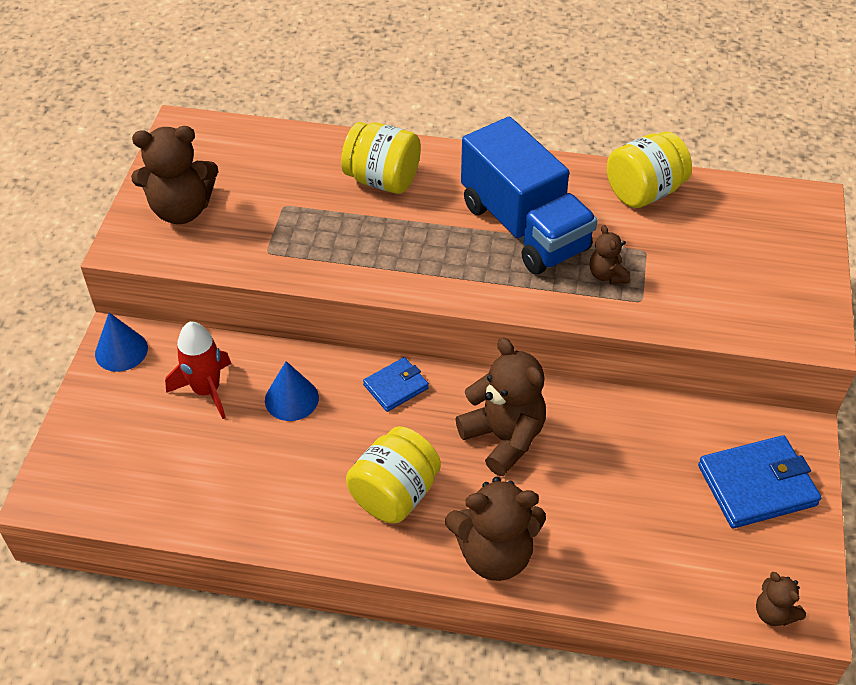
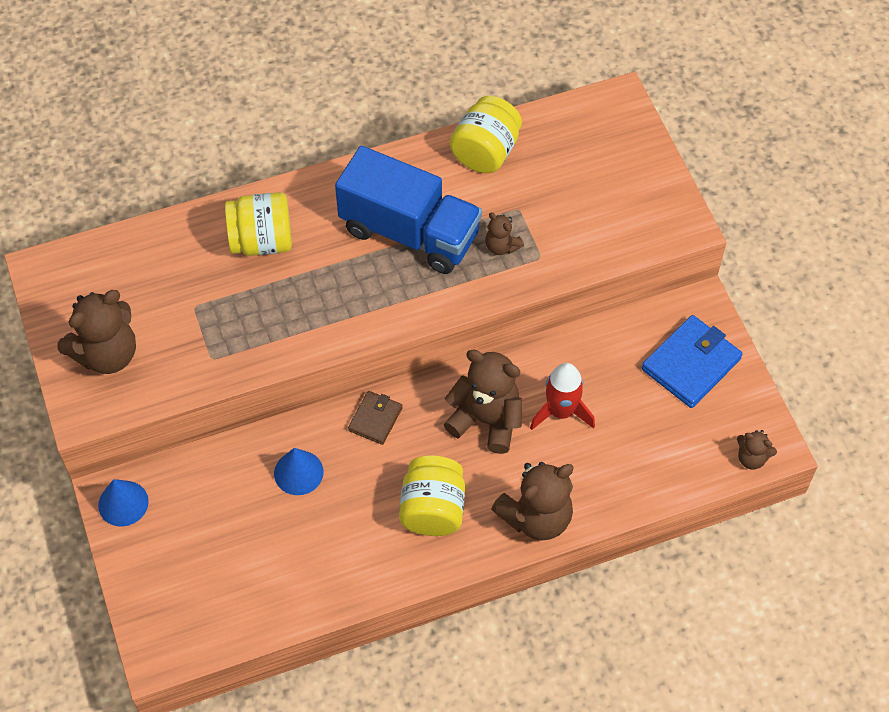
camera: 30 degrees left, 10 degrees up
(206, 390) = (223, 501): red rocket -> red rocket (561, 412)
(396, 386) = (375, 419): blue wallet -> brown wallet

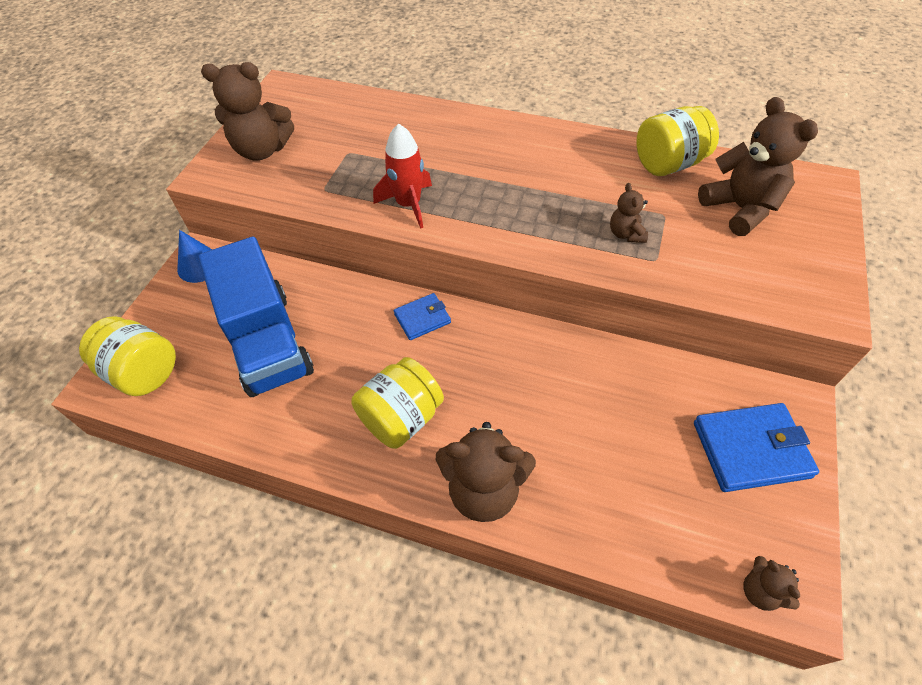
camera: 40 degrees right, 5 degrees down
(262, 241) = (436, 138): yellow jar -> yellow jar (143, 372)
(298, 472) = (330, 320): blue cone -> none
(375, 419) = (422, 318): brown wallet -> blue wallet
(409, 232) = (554, 186): blue truck -> blue truck (267, 342)
(486, 420) = (511, 375): brown teddy bear -> brown teddy bear (740, 209)
(561, 412) = (584, 411): red rocket -> red rocket (408, 205)

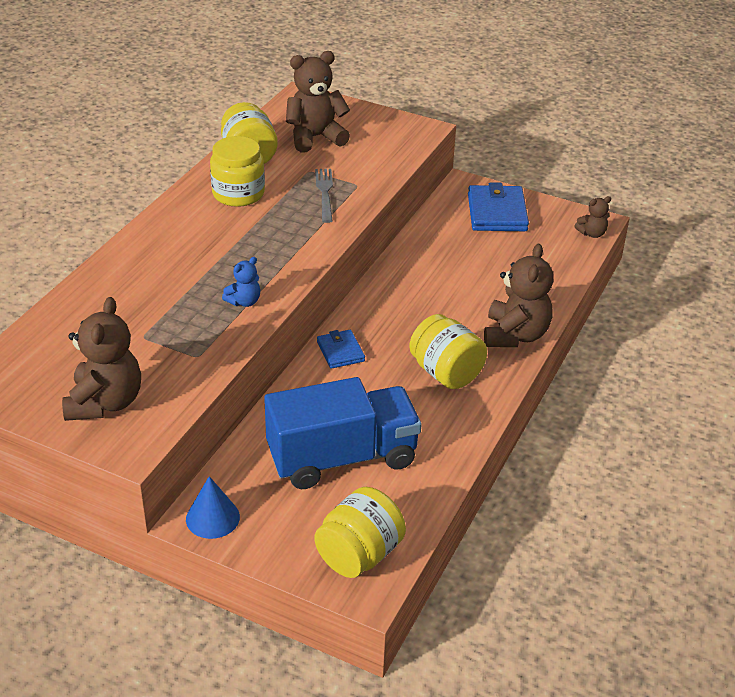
camera: 85 degrees left, 15 degrees down
(408, 205) = (244, 301): red rocket -> blue teddy bear
(592, 169) = (238, 194): none -> yellow jar
(626, 234) = (324, 192): brown teddy bear -> grey fork

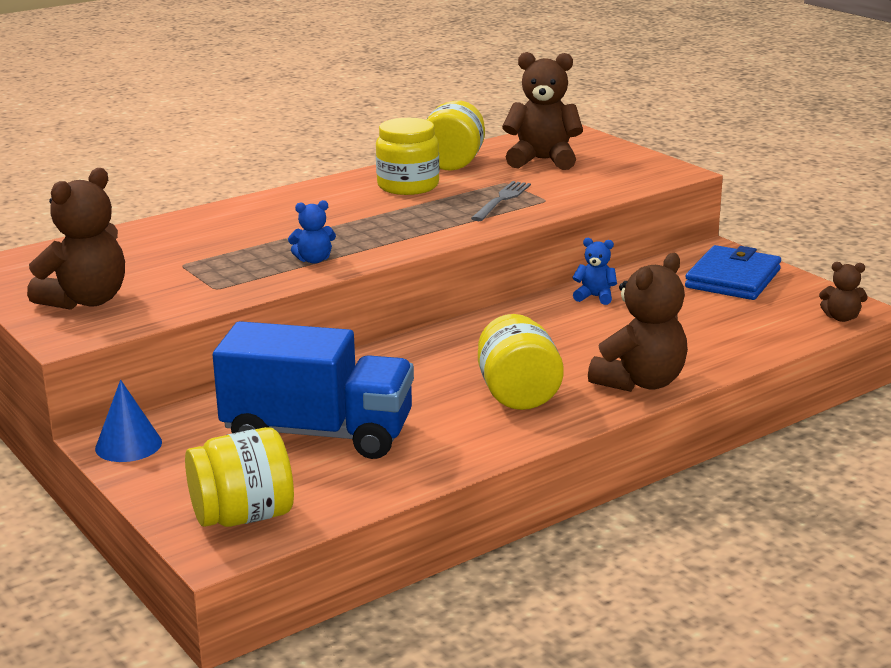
camera: 30 degrees right, 15 degrees down
(340, 351) = (416, 351): blue wallet -> none
(420, 257) = (595, 297): none -> blue teddy bear

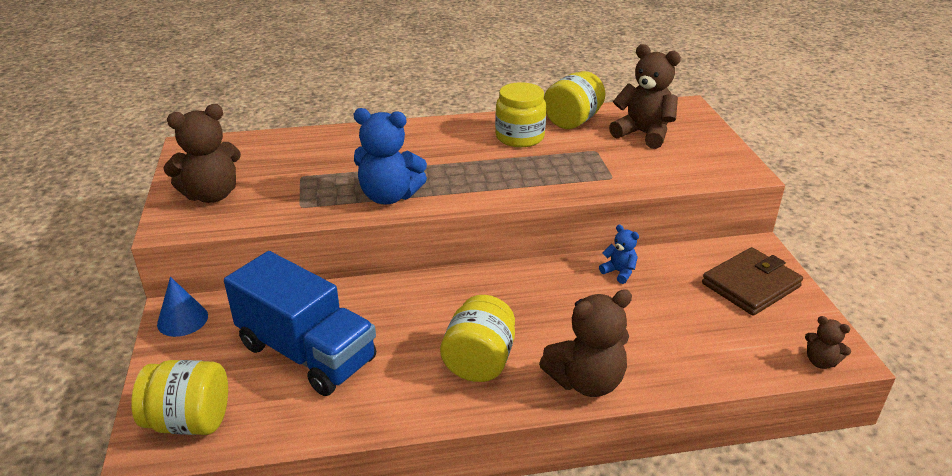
camera: 25 degrees right, 10 degrees up
(314, 260) = (389, 196): blue teddy bear -> blue teddy bear, size x1.97
(502, 199) = (578, 168): grey fork -> none
(733, 279) = (751, 285): blue wallet -> brown wallet

